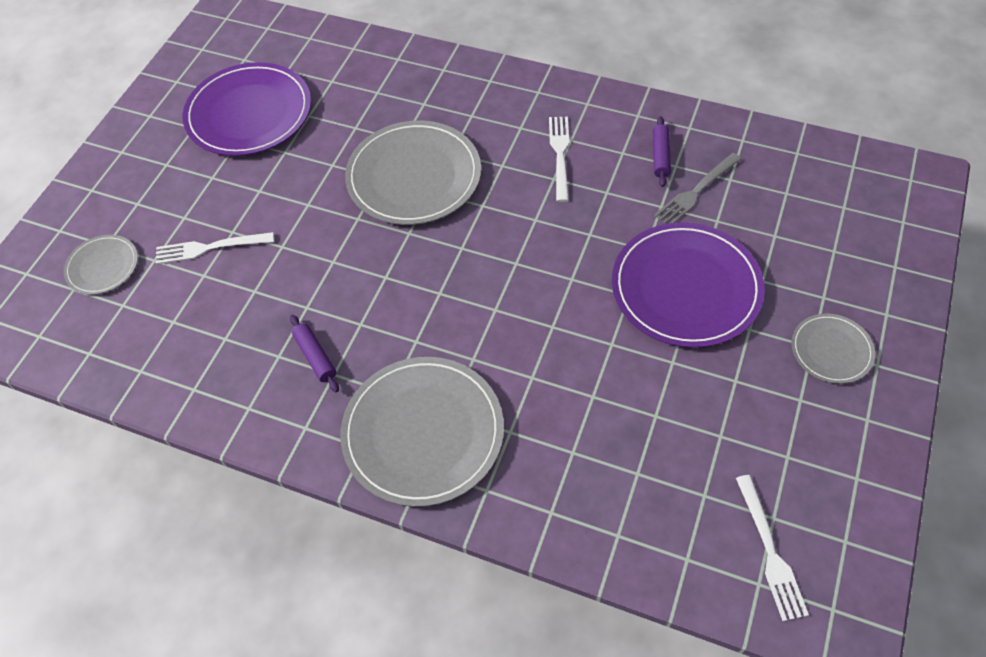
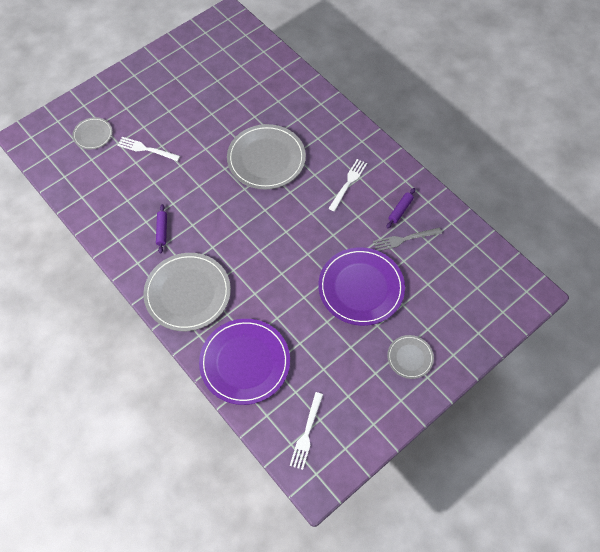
camera: 25 degrees right, 5 degrees up
(249, 113) = (207, 82): purple plate -> purple plate (245, 362)

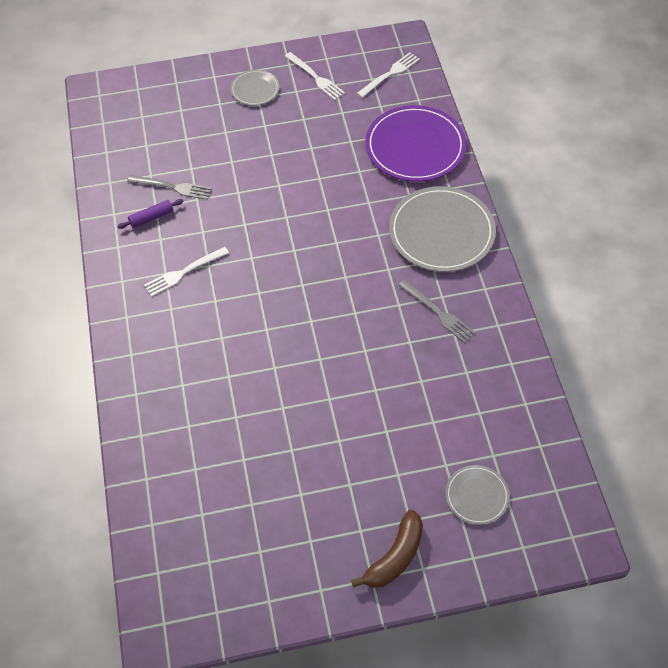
camera: 150 degrees left, 5 degrees down
(126, 89) = (395, 557): none -> brown banana
(146, 149) = (410, 435): white fork -> white fork (316, 78)
(162, 231) = (439, 313): purple rolling pin -> grey fork
(266, 159) = (260, 347): grey plate -> none
(361, 288) = (255, 162): purple plate -> none

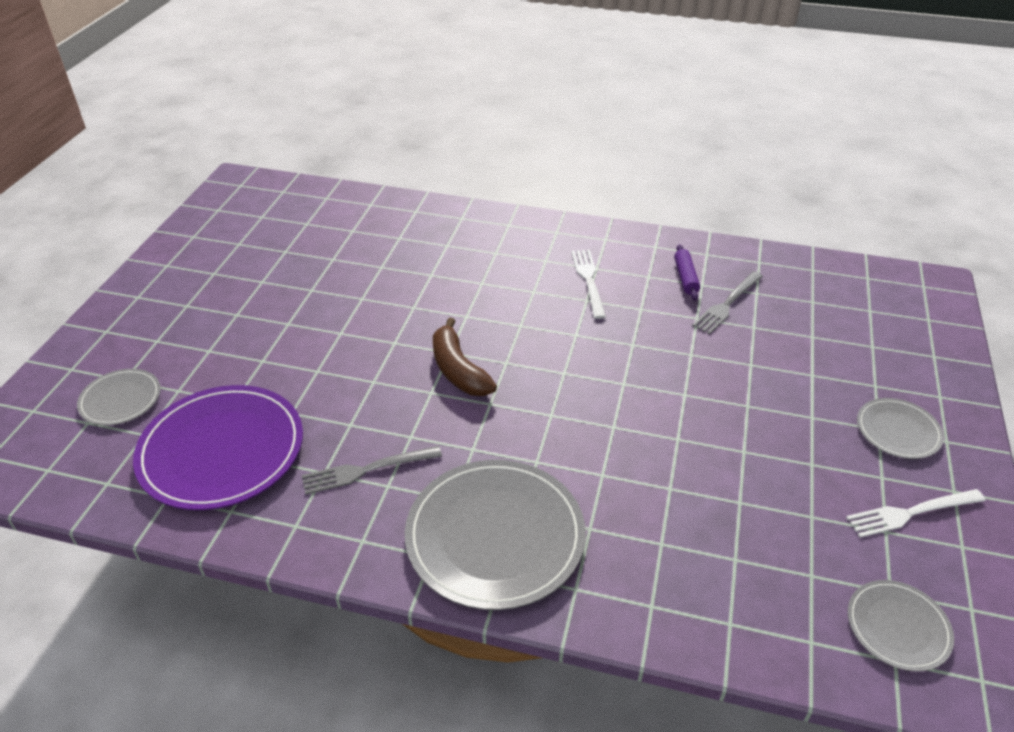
camera: 115 degrees right, 15 degrees down
(390, 74) = (898, 627): white fork -> grey plate
(395, 557) = (137, 317): brown banana -> brown banana (458, 370)
(415, 147) = (691, 582): purple plate -> purple plate (221, 450)

